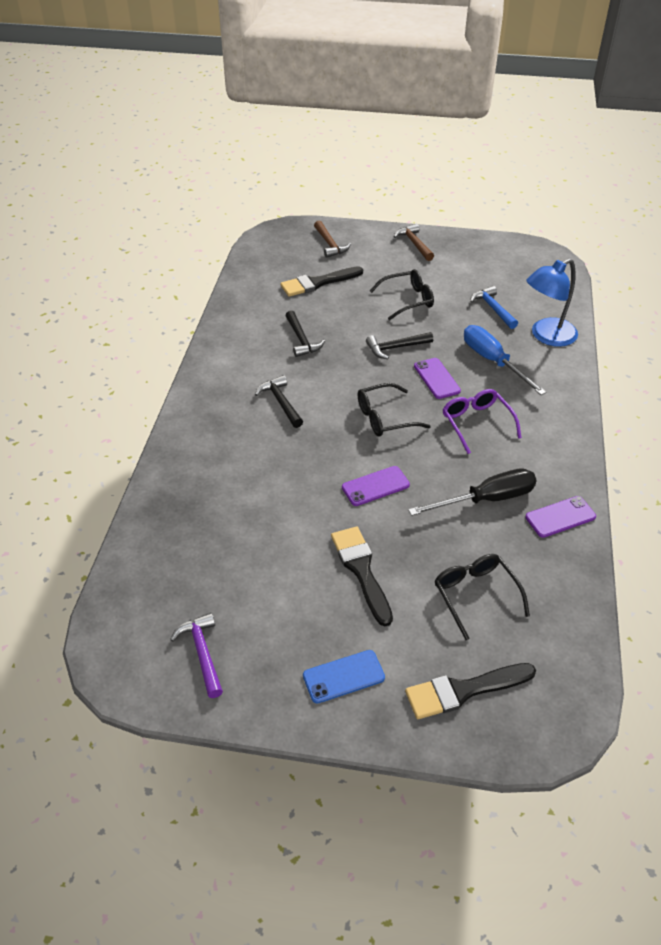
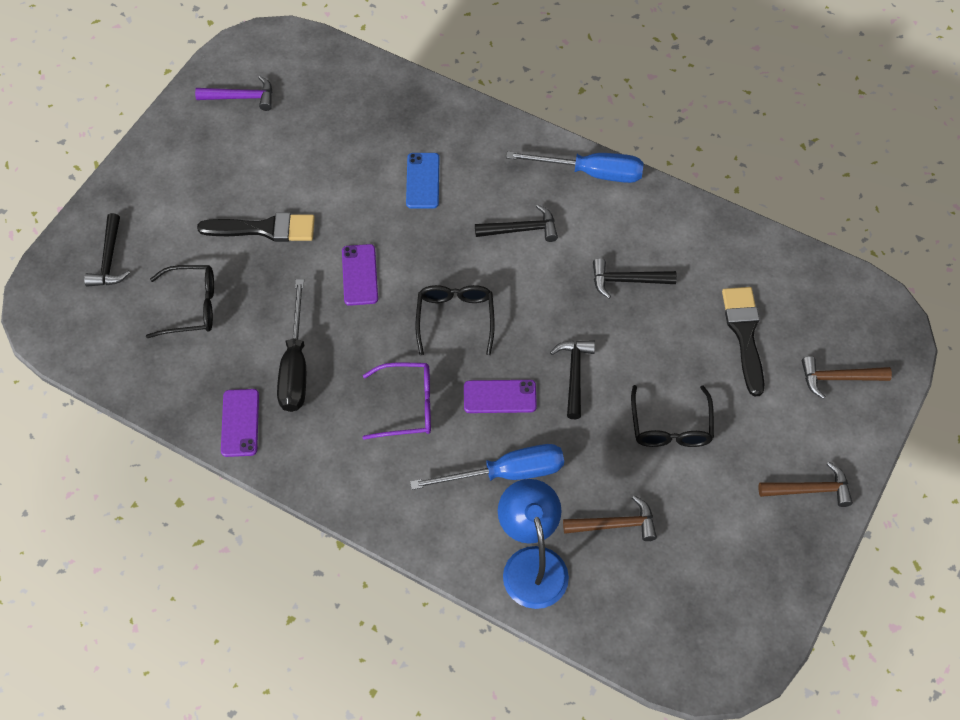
camera: 110 degrees right, 15 degrees up
(206, 378) = (591, 173): none -> blue screwdriver
(343, 677) = (168, 182): blue phone -> blue phone (422, 181)
(464, 690) = (109, 259): black brush -> black hammer
(493, 308) = (615, 524): blue hammer -> brown hammer

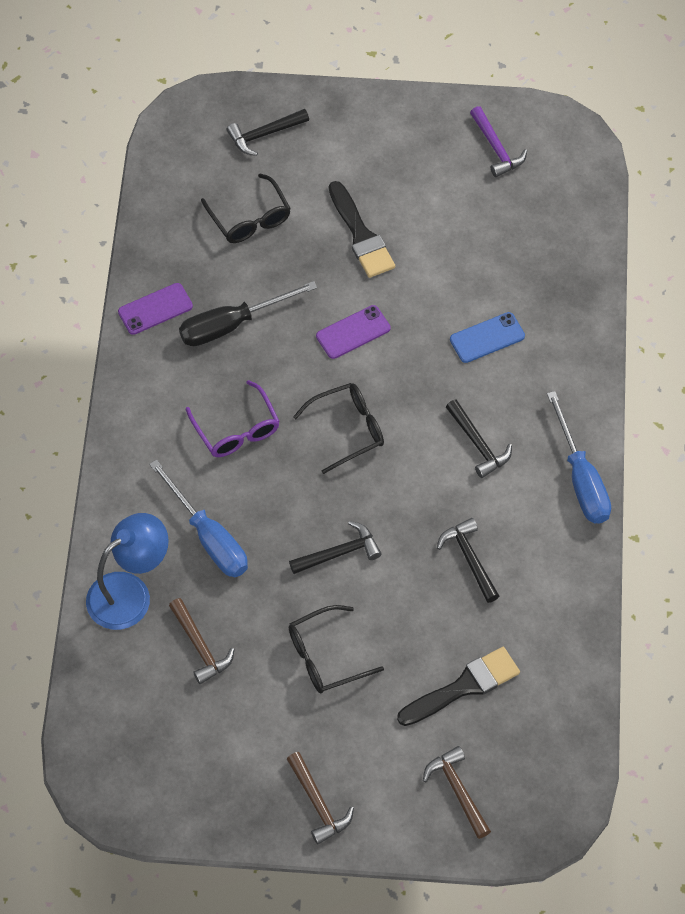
camera: 65 degrees right, 0 degrees up
(500, 396) = (284, 500): purple phone -> none

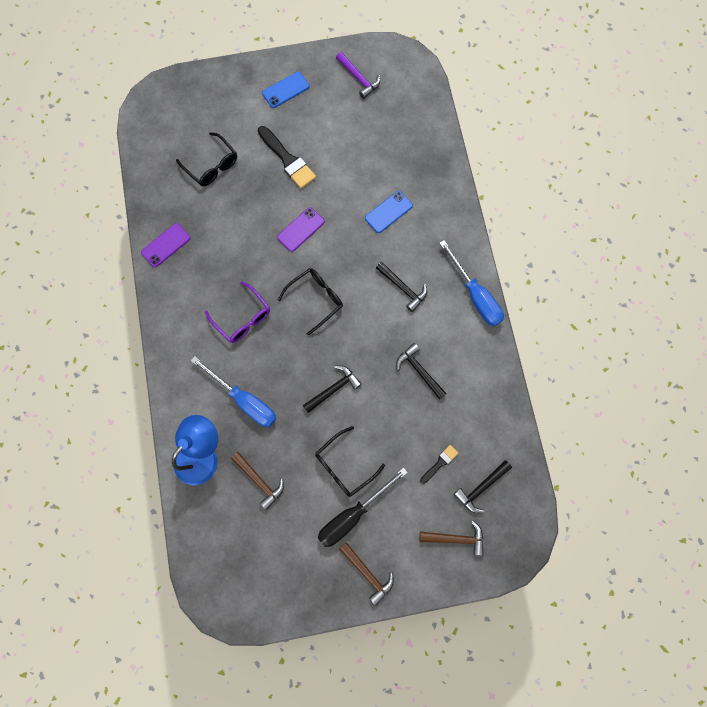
camera: 15 degrees left, 15 degrees up
(232, 324) = (220, 243): black screwdriver -> black screwdriver (353, 514)
(264, 134) = (205, 104): black hammer -> black hammer (481, 488)
(385, 141) = (286, 90): none -> blue phone
(457, 790) = (456, 538): brown hammer -> brown hammer turned 135 degrees clockwise
(463, 687) = (440, 463): black brush -> black brush, size x0.54

